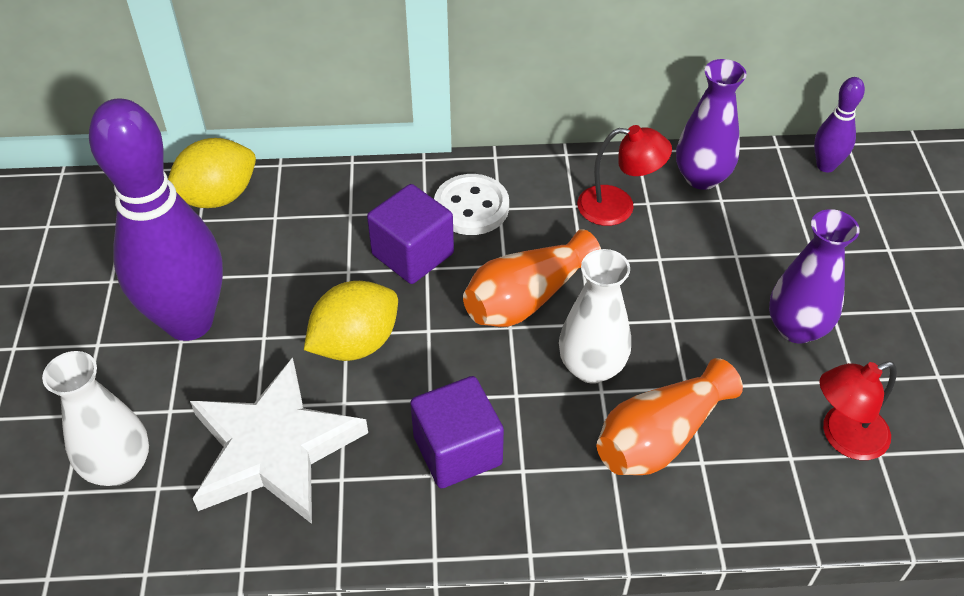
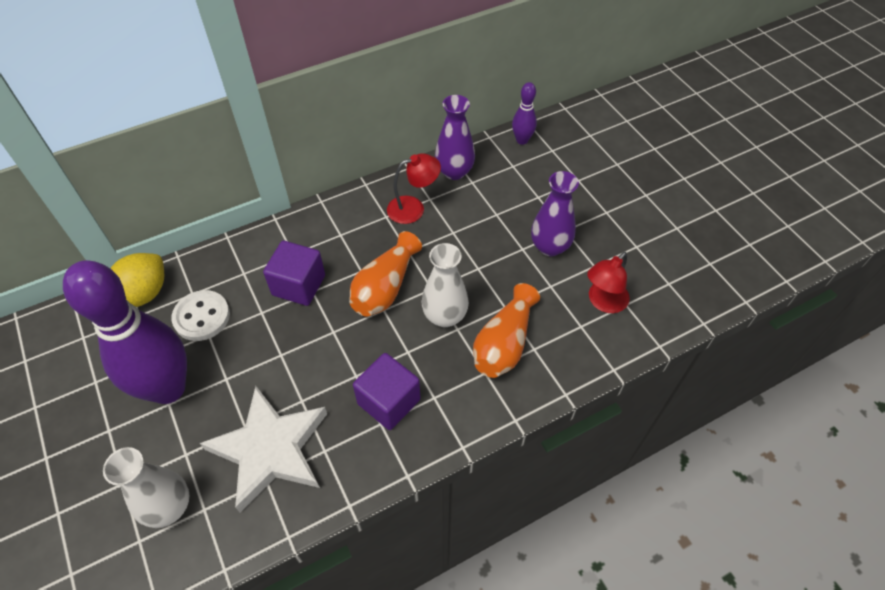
camera: 25 degrees left, 5 degrees up
(355, 343) = (290, 358): yellow lemon -> none
(471, 207) = (322, 240): white button -> white button (202, 317)

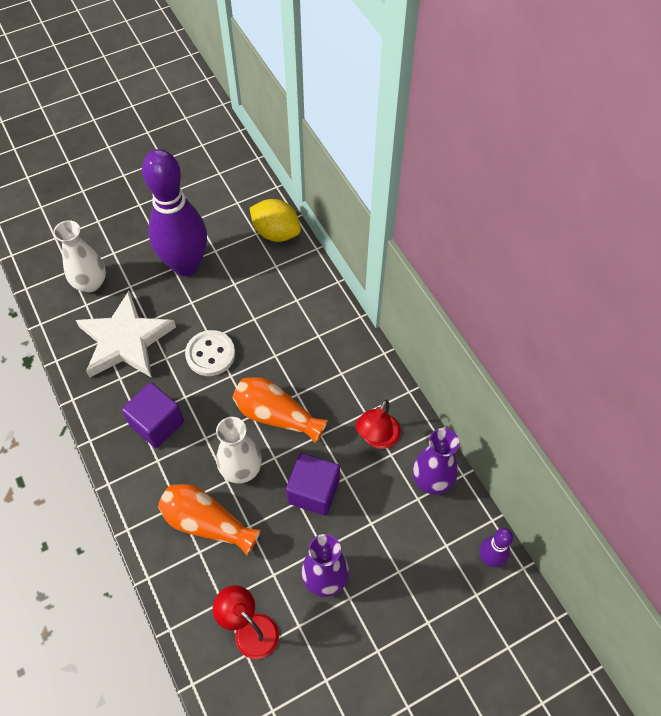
camera: 90 degrees right, 5 degrees up
(202, 317) = (251, 276): white button -> white button (210, 354)
(299, 285) = (281, 344): purple cube -> purple cube (313, 491)
(413, 208) = (377, 438): red lamp -> red lamp turned 45 degrees clockwise

